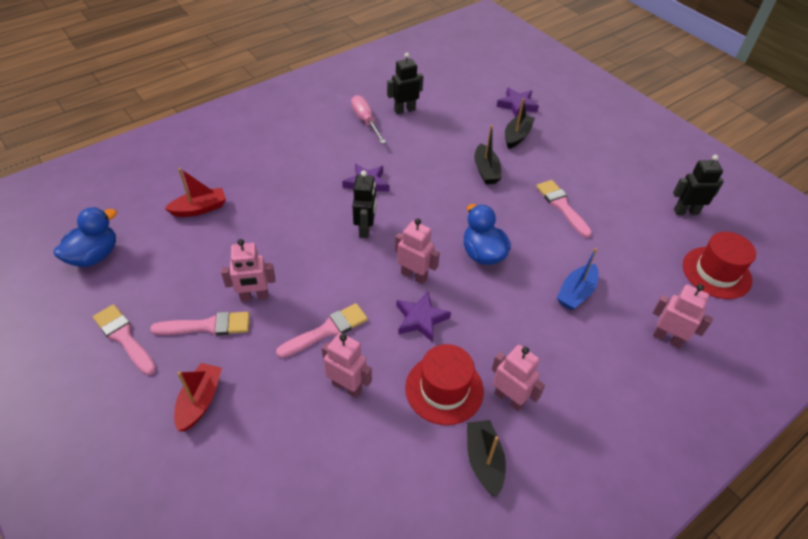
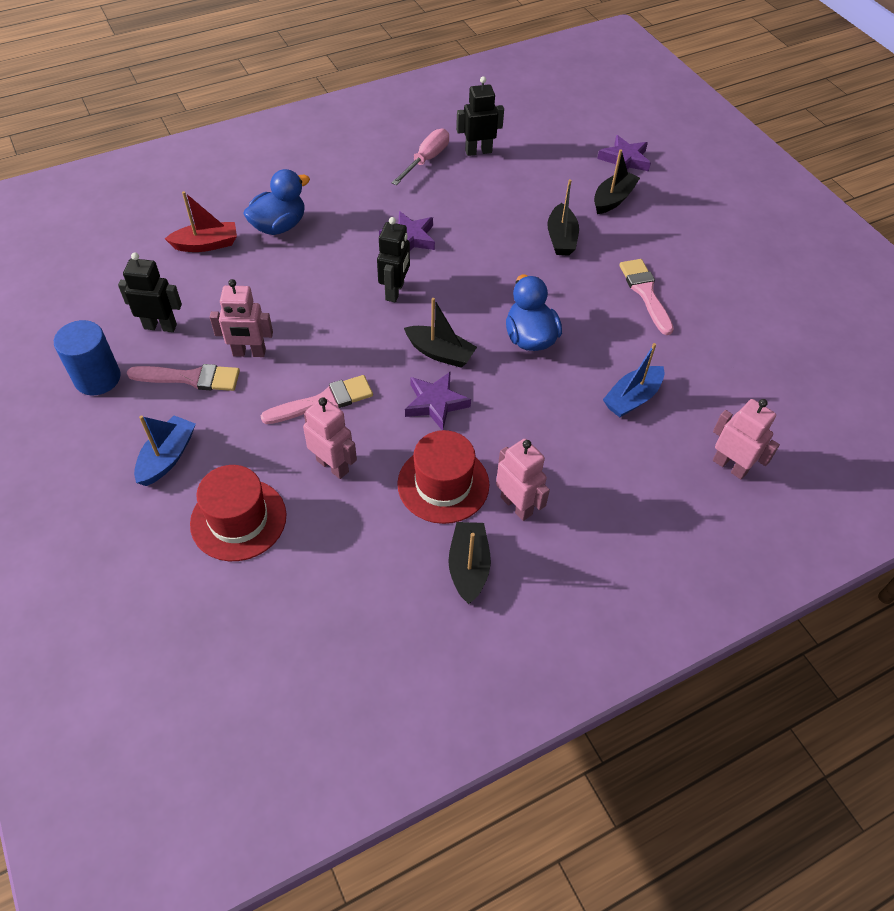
camera: 10 degrees right, 5 degrees up
(94, 256) = (80, 284): blue duck -> blue duck (279, 226)
(124, 337) = (97, 378): pink brush -> blue cylinder
(200, 401) = (167, 457): red boat -> blue boat
(365, 121) = (426, 160): pink screwdriver -> pink screwdriver turned 45 degrees clockwise
(414, 276) = (440, 353): pink robot -> black boat
(686, 211) = (805, 319): black robot -> black robot (160, 326)
(716, 272) = (819, 398): red hat -> red hat (238, 519)

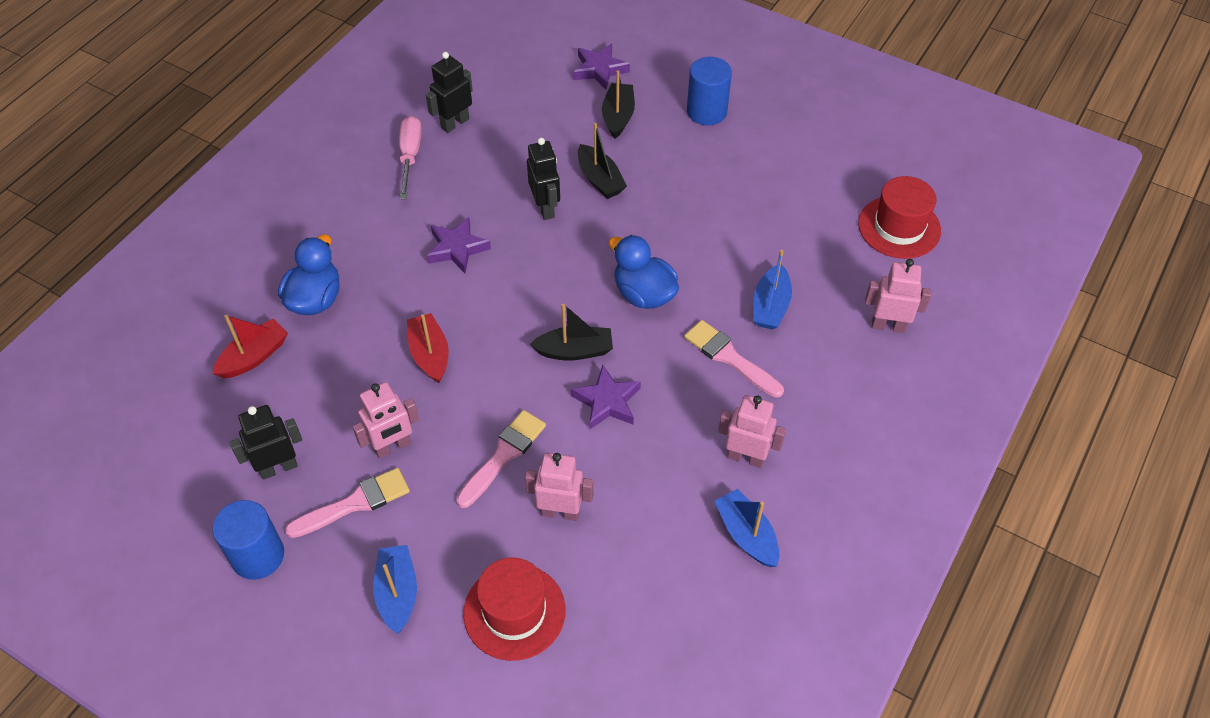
camera: 30 degrees left, 0 degrees up
(328, 302) = (430, 354): none -> red boat
(395, 291) = (486, 310): black robot -> black robot (545, 208)
(443, 484) = (670, 473): red hat -> red hat (899, 227)
(468, 567) = (746, 535): black boat -> blue boat
(645, 293) = (712, 198): pink brush -> pink brush (729, 357)
(692, 226) = (706, 111): none -> blue cylinder

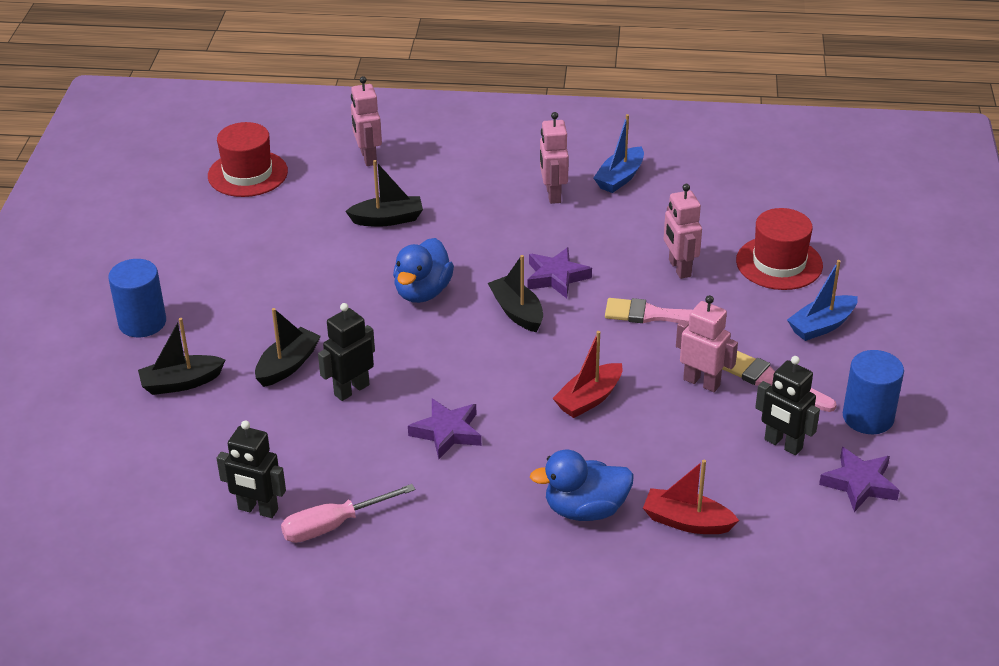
camera: 115 degrees left, 15 degrees down
(599, 70) = (105, 422): purple star -> purple star (859, 483)
(729, 357) = (460, 226): pink brush -> none
(770, 306) = (387, 219): blue boat -> black boat

